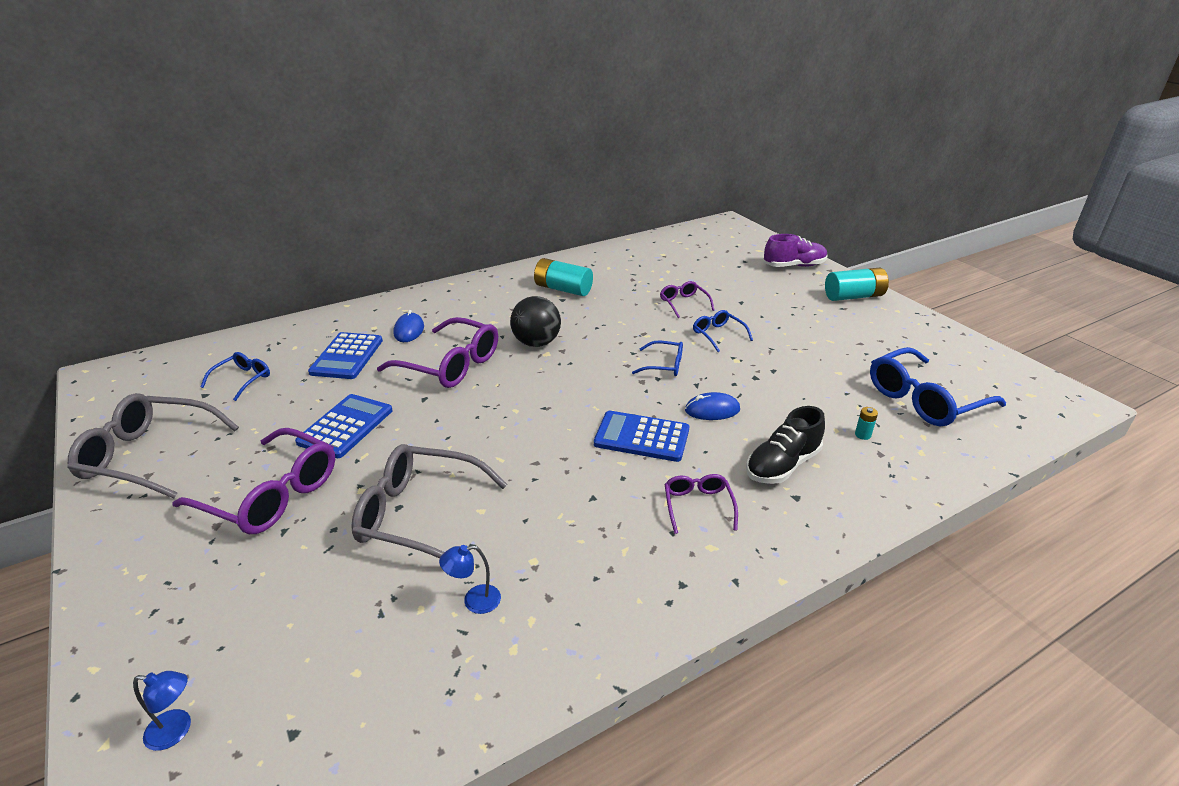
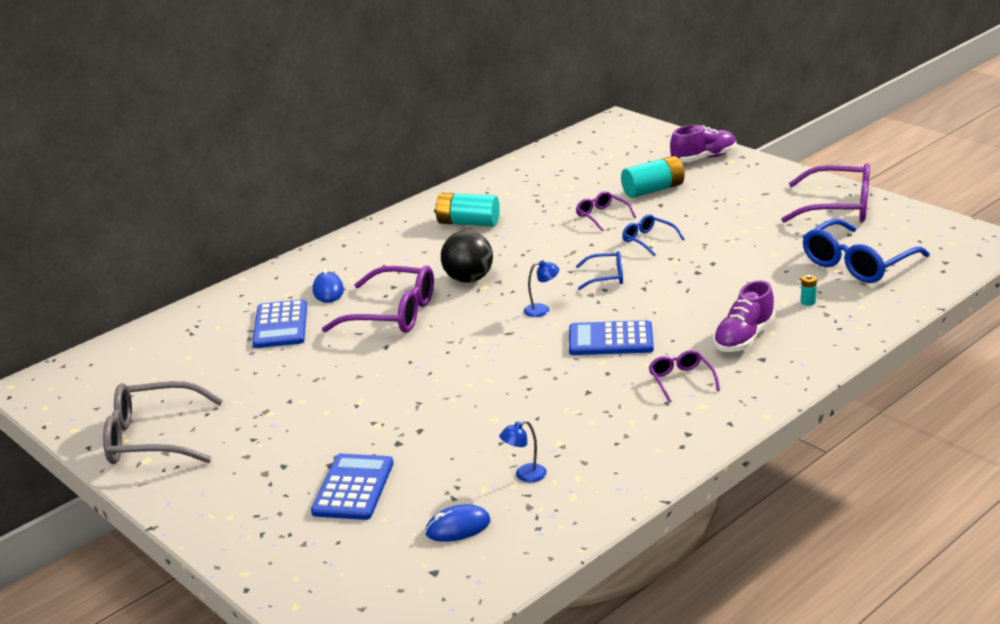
camera: 10 degrees left, 5 degrees down
(177, 731) = (344, 588): blue lamp -> blue lamp (542, 310)
(242, 380) = (188, 364): blue glasses -> none
(271, 495) = (296, 444): purple glasses -> purple glasses (838, 207)
(345, 426) = (325, 382): blue calculator -> blue calculator (353, 488)
(419, 515) = (442, 432): grey glasses -> none
(712, 410) = (666, 306): blue mouse -> blue mouse (458, 527)
(782, 465) = (743, 338): black shoe -> purple shoe
(853, 296) = (773, 180): turquoise battery -> turquoise battery (653, 190)

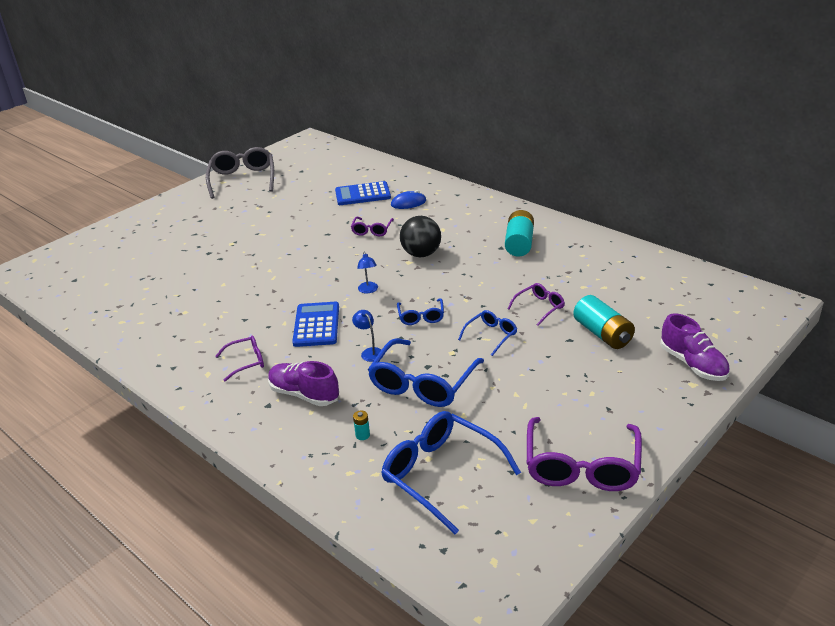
camera: 85 degrees right, 5 degrees up
(353, 488) = (167, 244): blue calculator -> none
(393, 314) = (372, 230): purple glasses -> purple glasses, size x0.52
(458, 527) = (111, 283): blue mouse -> none
(525, 475) = (152, 301): blue lamp -> blue lamp (370, 352)
(726, 274) = (422, 383): none -> blue glasses

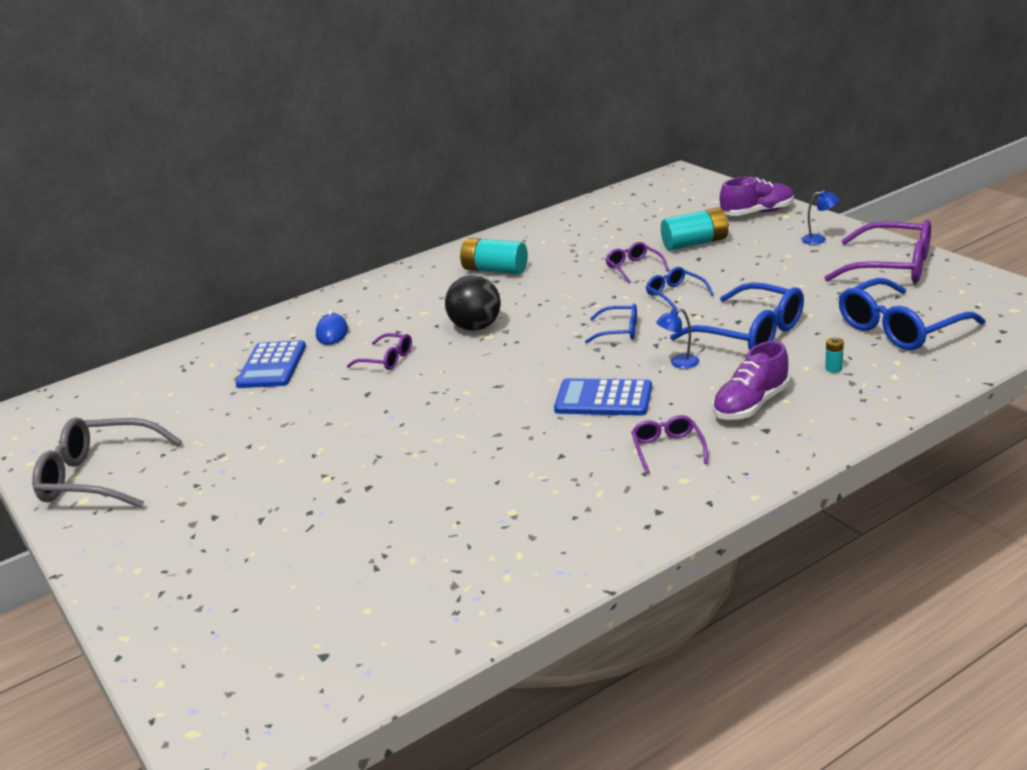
camera: 75 degrees left, 5 degrees down
(368, 290) = (541, 363): blue lamp -> blue lamp (819, 239)

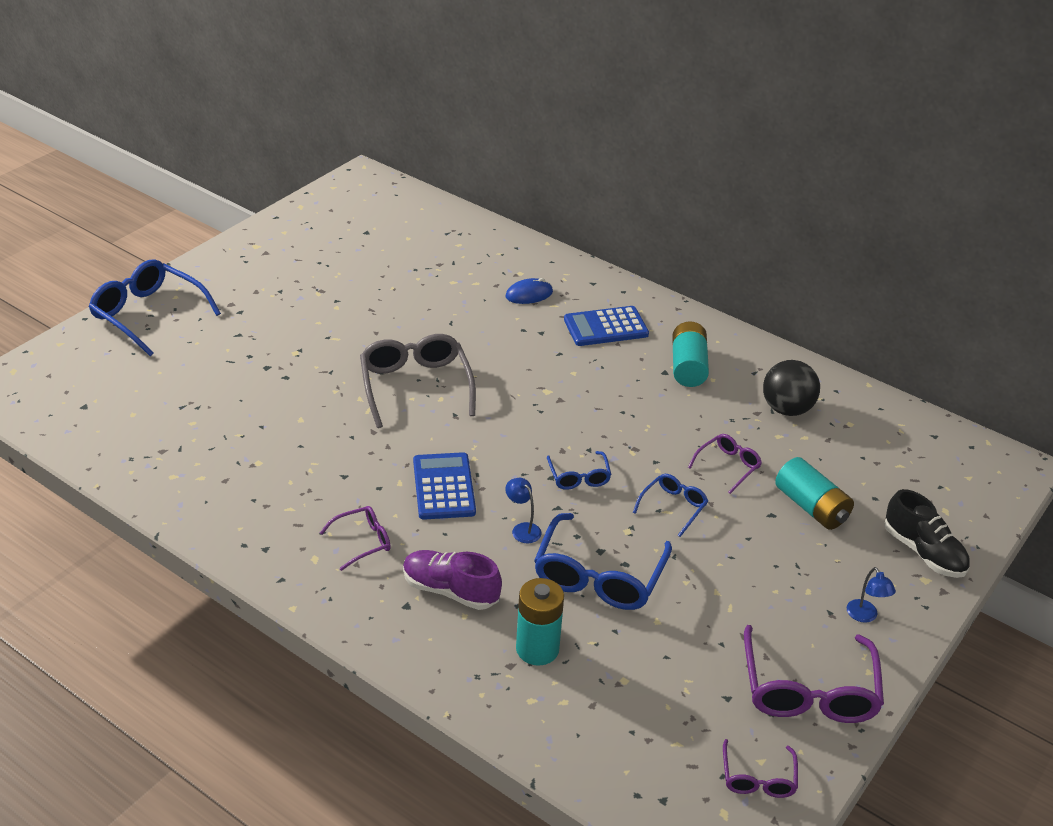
camera: 65 degrees right, 10 degrees up
(99, 477) = (285, 243): grey glasses -> grey glasses (415, 386)
(272, 366) = (462, 277): blue calculator -> blue calculator (606, 327)
(387, 359) = (487, 338): purple glasses -> purple glasses (758, 778)
(476, 327) = (561, 379): black ball -> black ball (786, 409)
(757, 213) = (923, 552): purple shoe -> black shoe
(833, 368) = (537, 649): turquoise battery -> turquoise battery, size x2.40
(900, 328) = (643, 702): blue glasses -> blue glasses (148, 314)

